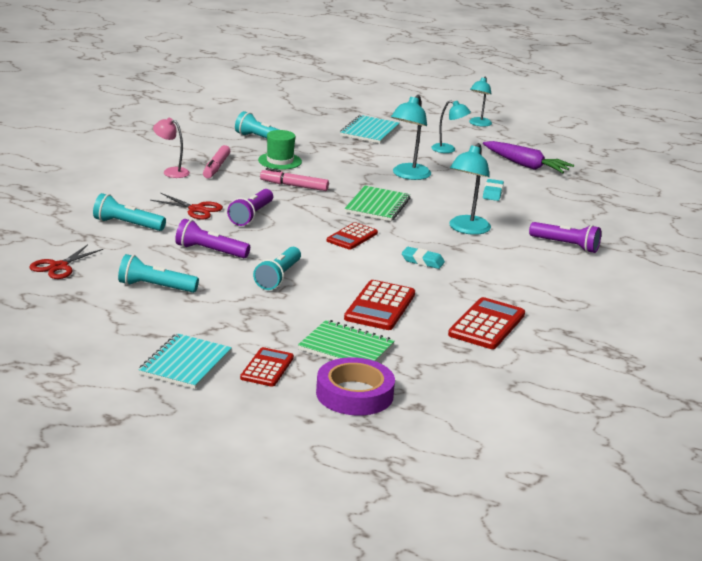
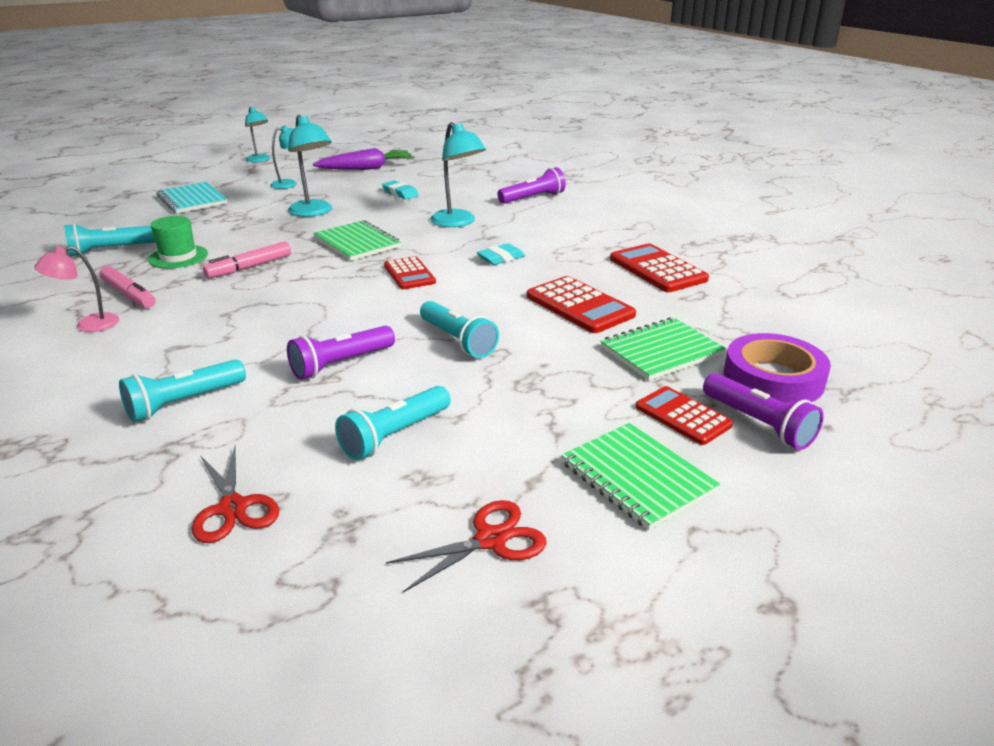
camera: 55 degrees left, 5 degrees up
(185, 364) = (637, 477): turquoise notebook -> green notebook
(196, 209) = (217, 339): red scissors -> red scissors (490, 540)
(251, 215) = (284, 311): purple flashlight -> purple flashlight (758, 424)

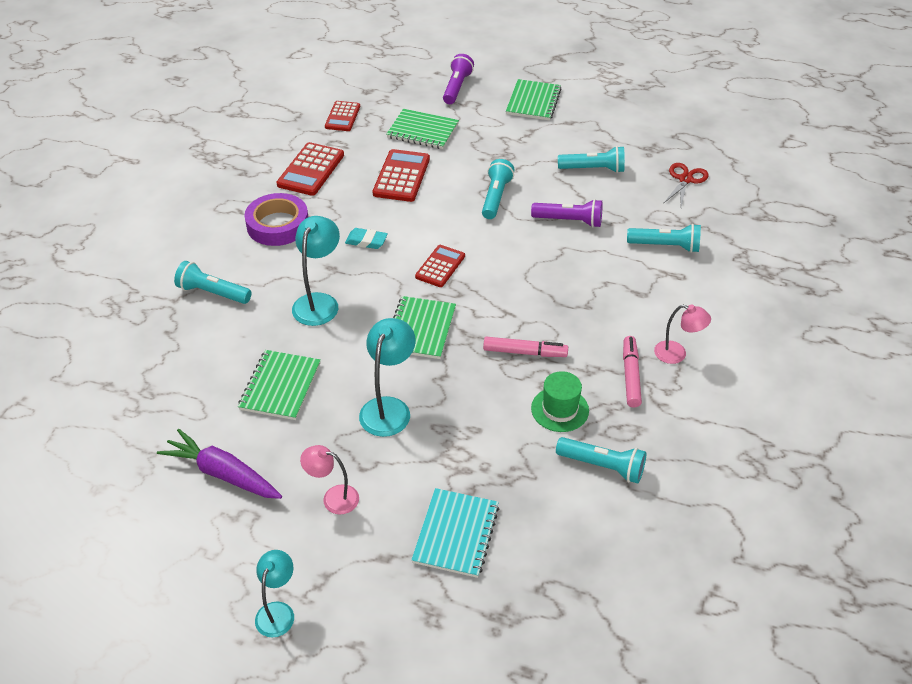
camera: 130 degrees left, 15 degrees up
(289, 183) = (333, 498): turquoise lamp -> pink lamp
(400, 193) = (280, 386): turquoise eraser -> green notebook
(490, 540) = (611, 116): red scissors -> none
(533, 198) = (213, 293): purple flashlight -> turquoise flashlight
(682, 416) = (476, 106): red calculator -> red calculator (342, 117)
(773, 378) = (410, 94): purple tape -> purple tape (278, 225)

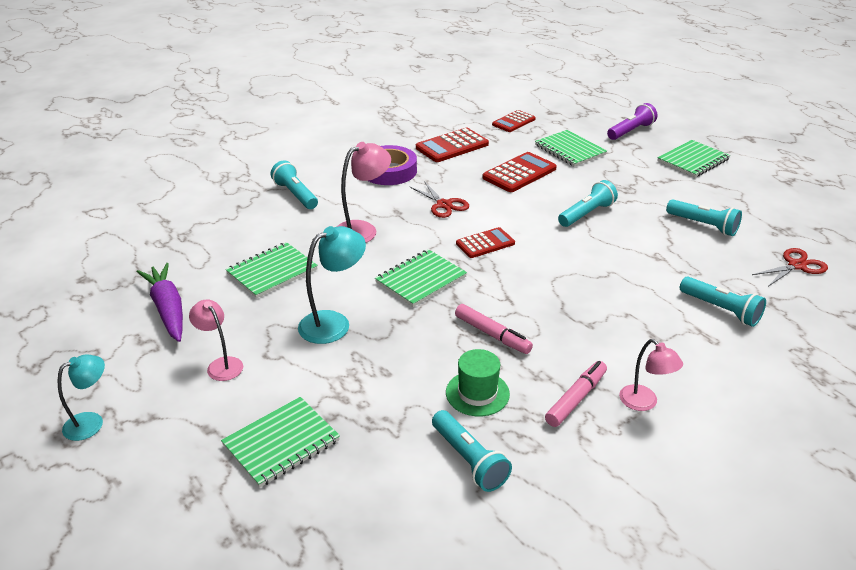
camera: 35 degrees right, 10 degrees down
(319, 302) = (363, 230): turquoise lamp -> pink lamp
(366, 241) = (443, 205): turquoise eraser -> red scissors
(456, 534) = (281, 443): turquoise notebook -> green notebook
(569, 221) = (639, 254): purple flashlight -> none

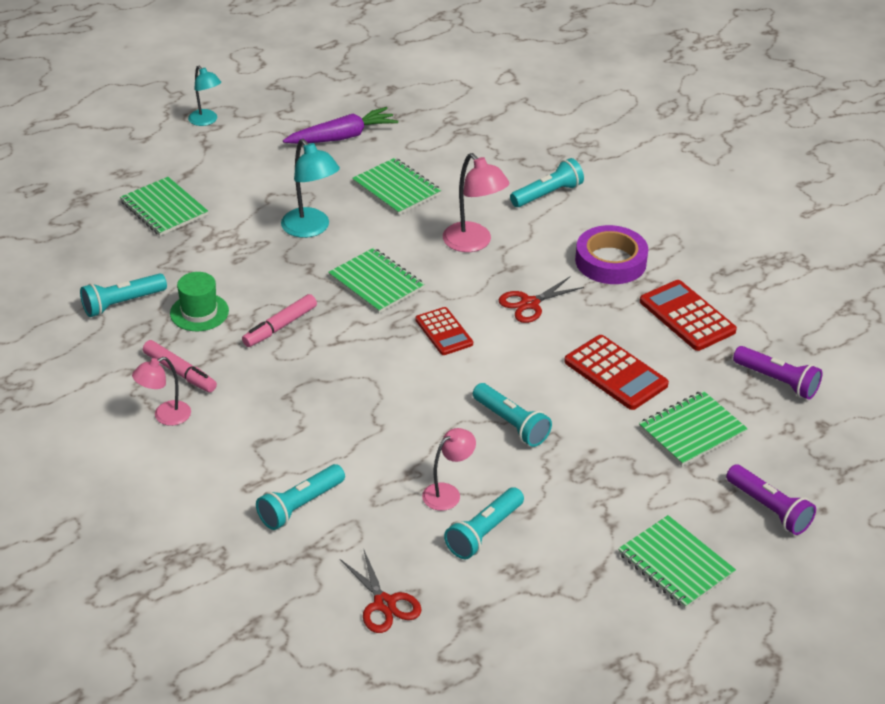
camera: 90 degrees right, 5 degrees up
(221, 364) = (262, 172): pink lamp -> pink lamp (448, 493)
(513, 122) = (777, 381): red calculator -> purple flashlight

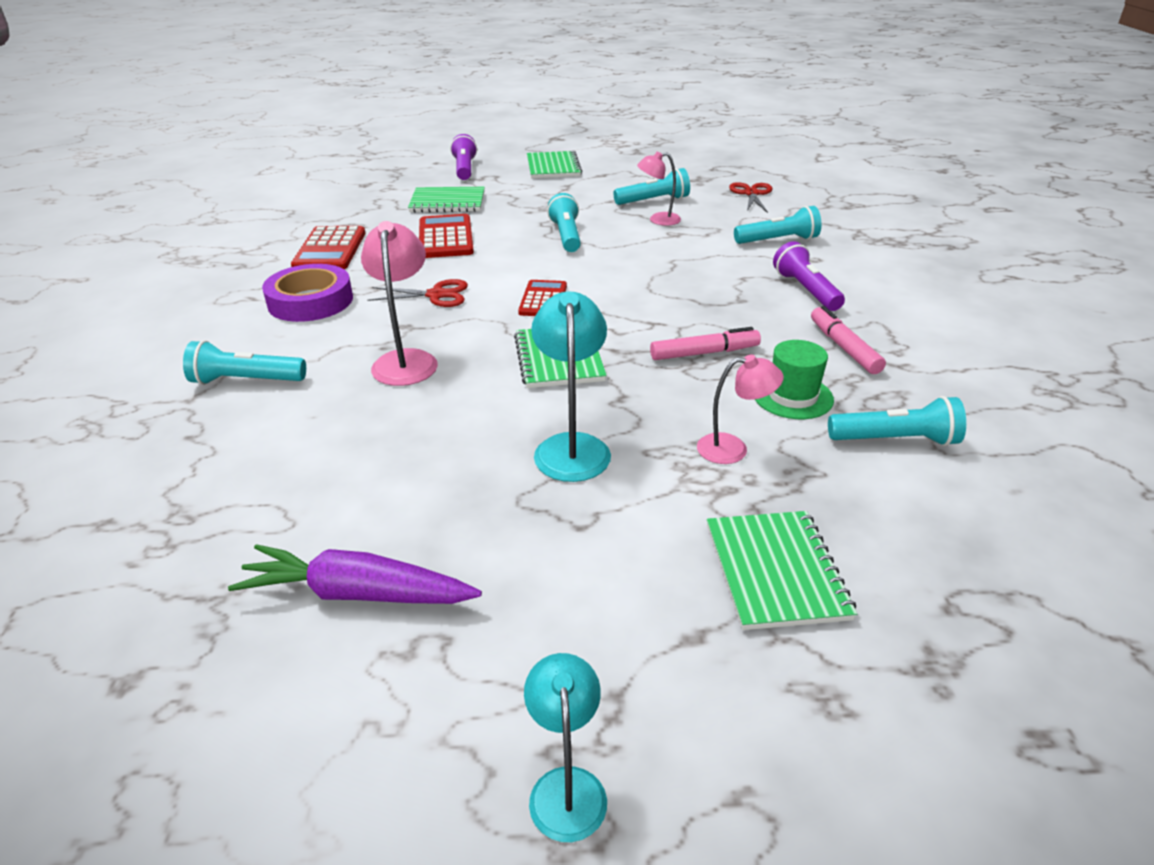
camera: 145 degrees left, 5 degrees down
(165, 416) = (874, 319): pink lamp -> pink lamp (733, 449)
(396, 189) = (398, 459): green notebook -> none
(777, 381) = (346, 205): purple flashlight -> purple flashlight (806, 290)

